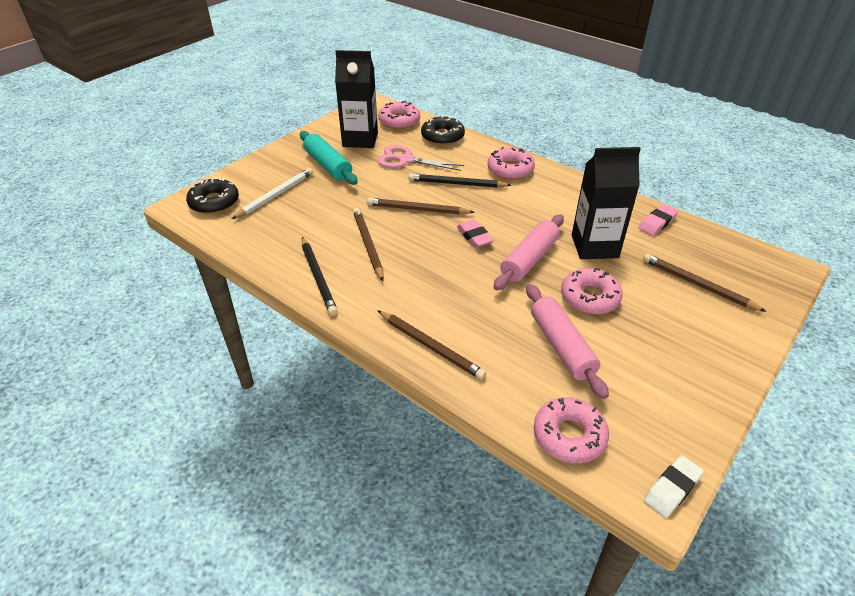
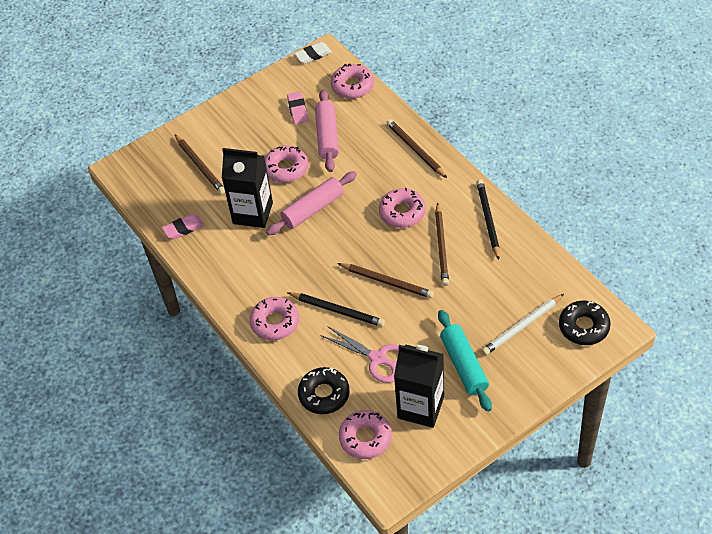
camera: 160 degrees left, 10 degrees up
(423, 271) = (402, 212): none -> pink donut
(474, 236) = (347, 240): pink eraser -> pink eraser (298, 110)

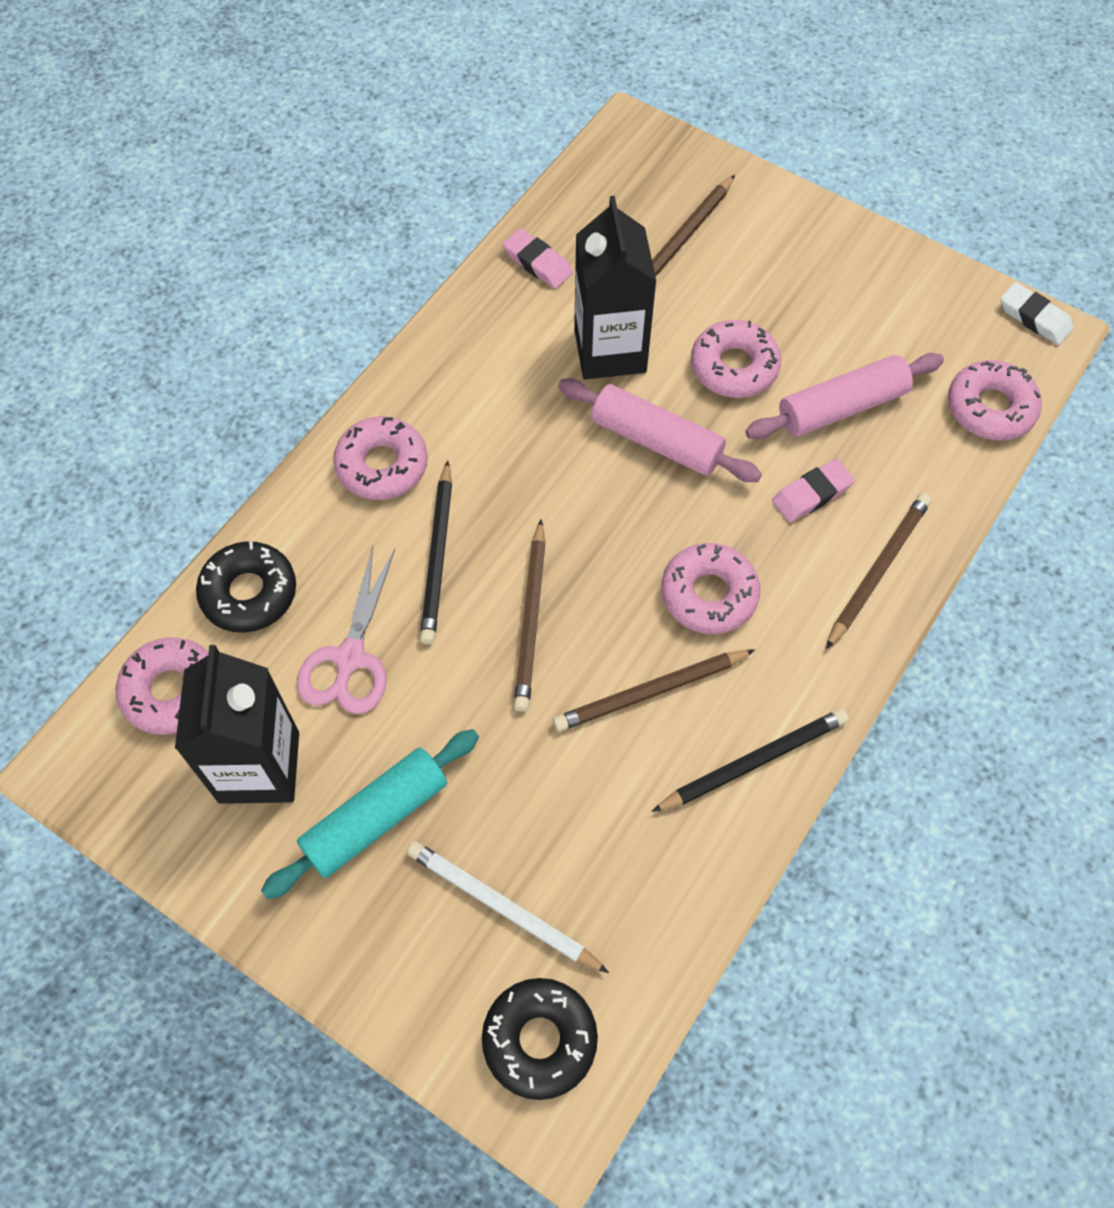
camera: 65 degrees right, 10 degrees up
(298, 110) = (883, 338): pink eraser -> pink eraser (812, 494)

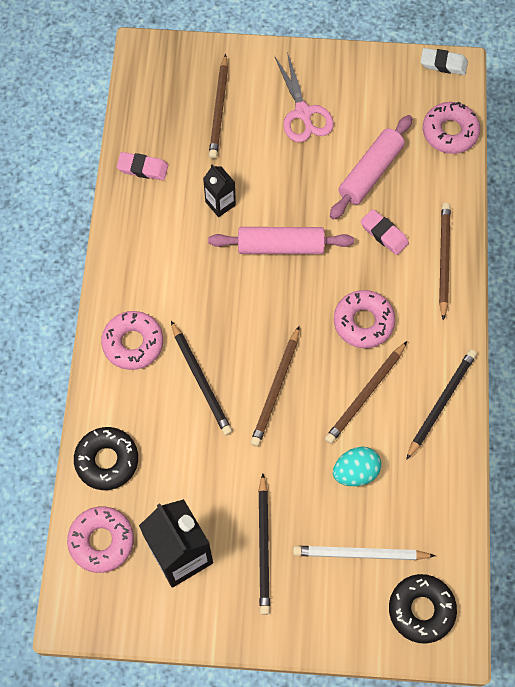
camera: 30 degrees left, 5 degrees up
(349, 658) = (190, 466): pink scissors -> pink scissors (303, 113)
(376, 819) = (263, 546): turquoise rolling pin -> black pencil
(531, 618) = (276, 388): brown pencil -> brown pencil turned 45 degrees clockwise
(569, 789) = (355, 472): none -> turquoise egg
(610, 351) = (220, 203): black carton -> black carton, size x0.52
(734, 367) = (297, 178): pink donut -> none
(812, 494) = (384, 234): pink eraser -> pink eraser turned 75 degrees counterclockwise

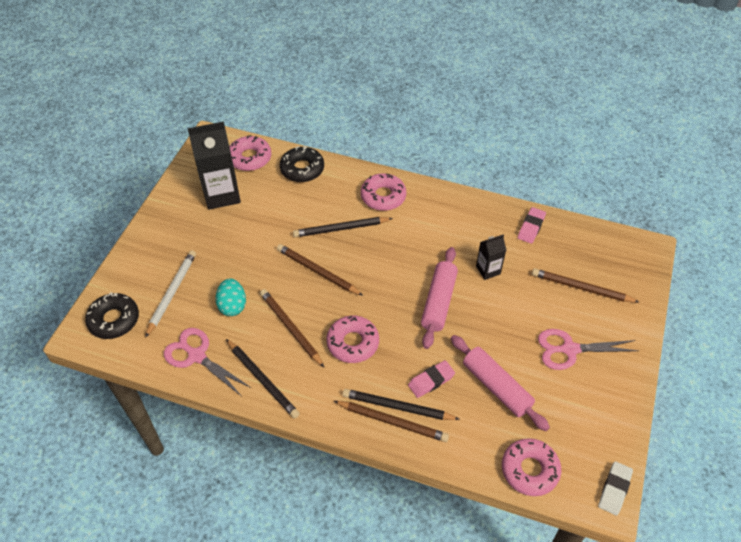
camera: 105 degrees right, 15 degrees down
(263, 546) = (205, 239): black pencil -> black pencil (398, 407)
(436, 487) = (197, 356): none -> pink scissors

